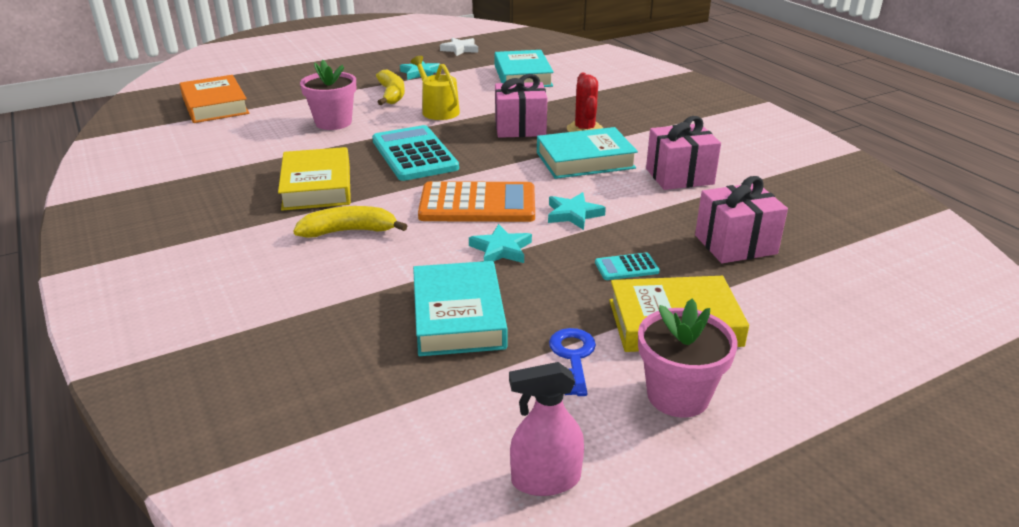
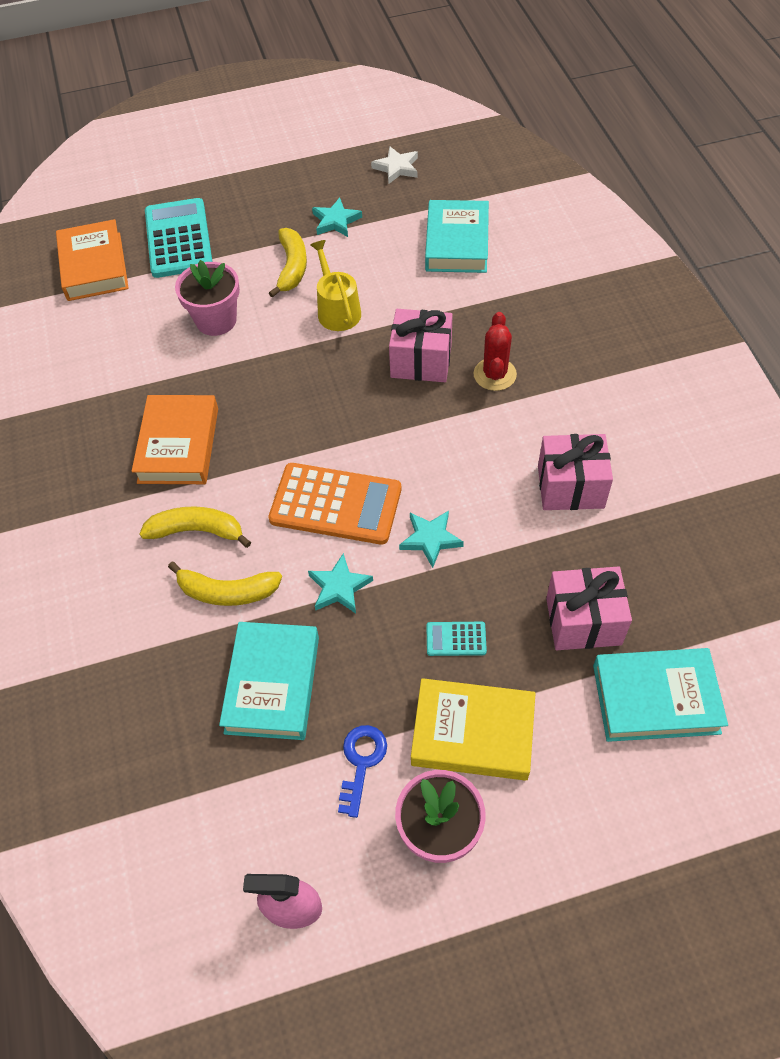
camera: 15 degrees right, 25 degrees up
(317, 186) = (178, 445): yellow book -> orange book
(391, 263) = (227, 591): none -> yellow banana
(414, 154) = (291, 399): turquoise calculator -> turquoise calculator (178, 239)
(585, 160) = (475, 439): turquoise book -> turquoise book (655, 698)

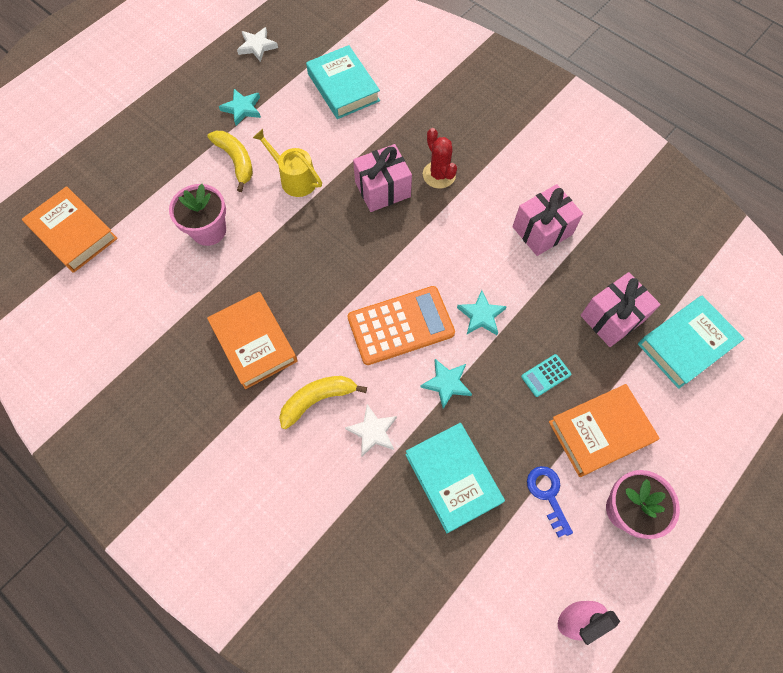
camera: 35 degrees left, 10 degrees up
(178, 239) = (127, 178): turquoise calculator -> none
(227, 591) = (373, 431): yellow banana -> white star
(472, 733) = (600, 432): yellow book -> orange book

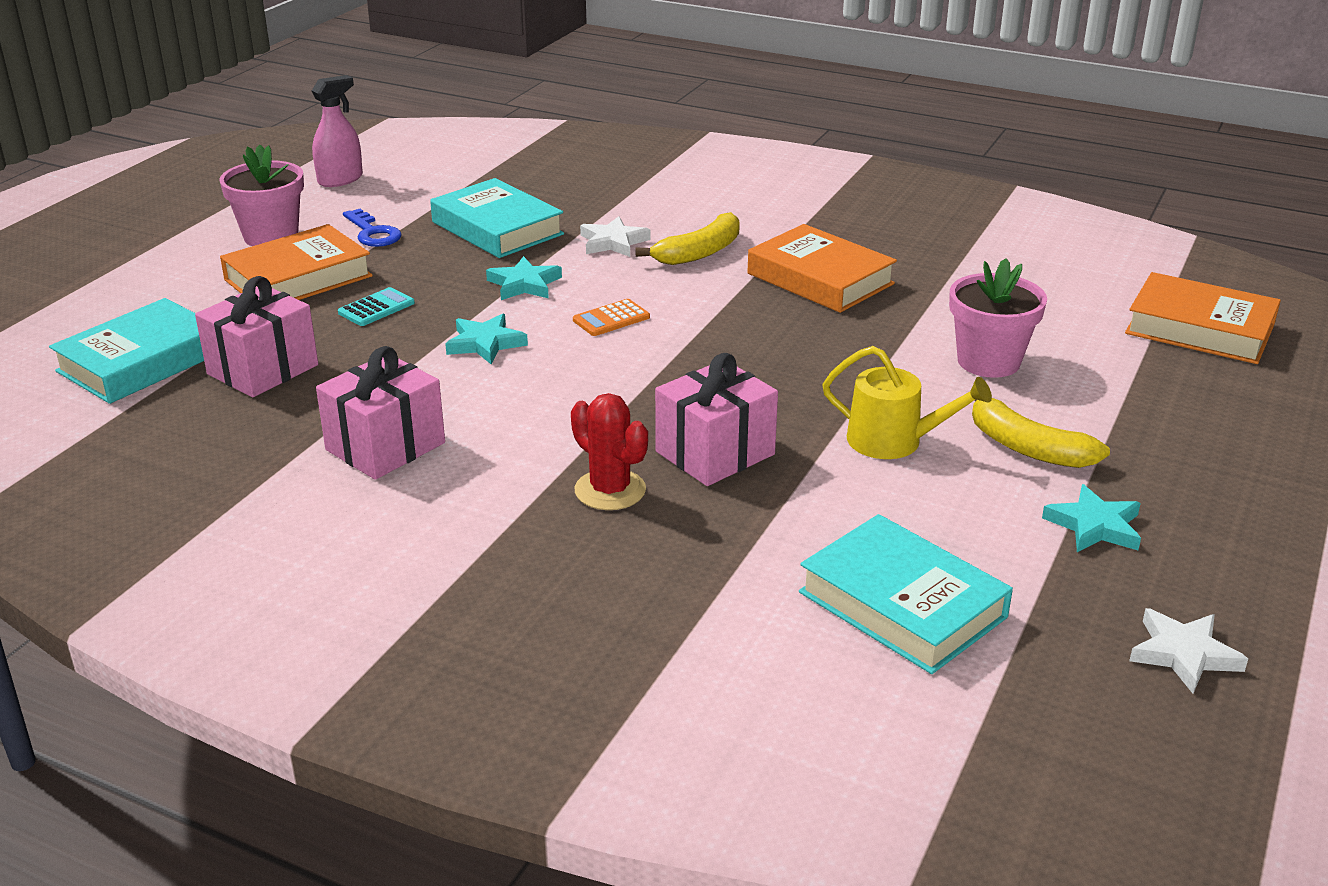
camera: 165 degrees right, 35 degrees down
(401, 325) = (611, 319): orange calculator -> orange calculator, size x0.45

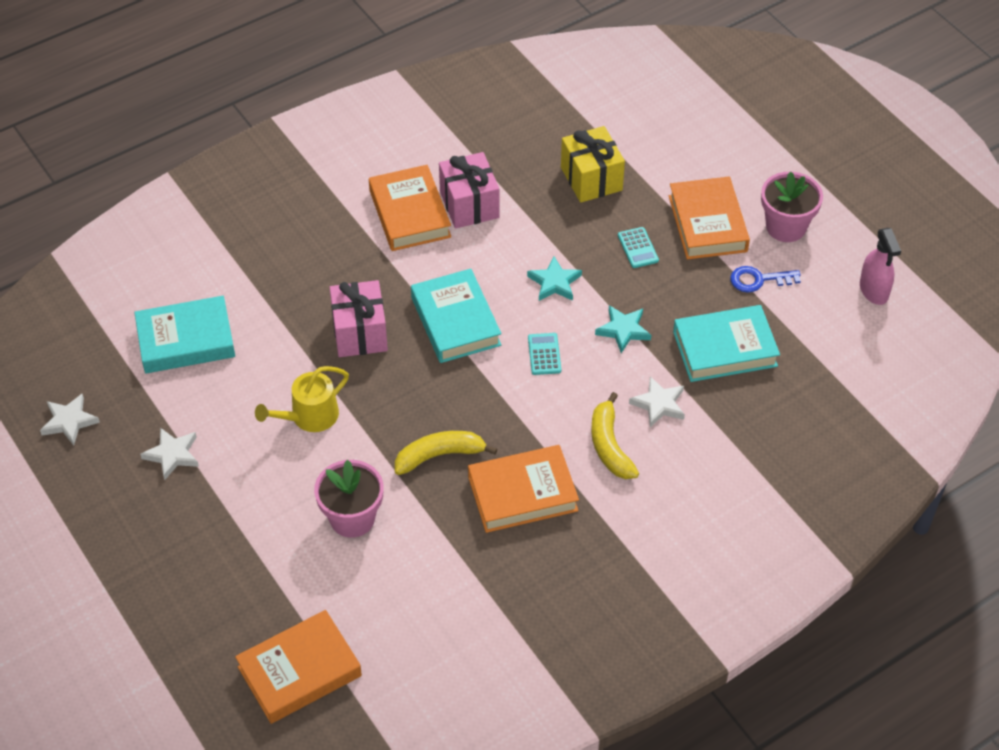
camera: 120 degrees right, 20 degrees up
(141, 362) = (636, 133): turquoise book -> turquoise book (455, 321)
(263, 369) = (591, 179): pink gift -> yellow gift
(444, 491) = (409, 214): none -> orange book
(610, 490) = (360, 276): red cactus -> none
(611, 319) = (544, 354): orange calculator -> turquoise calculator
(1027, 447) = (256, 474): yellow banana -> yellow banana (439, 456)
(1094, 526) = (172, 455): turquoise star -> white star

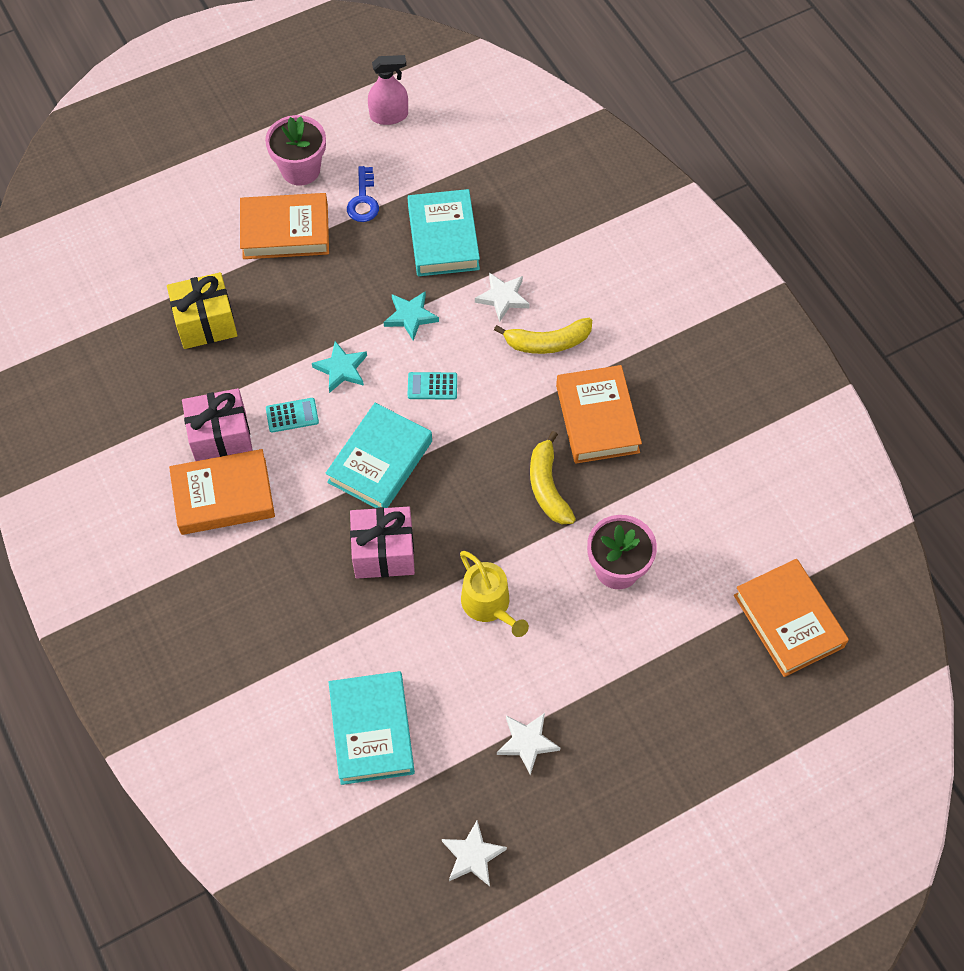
camera: 85 degrees left, 10 degrees up
(455, 321) = (380, 461): turquoise book -> turquoise book turned 45 degrees counterclockwise
(638, 248) = (307, 293): turquoise calculator -> turquoise calculator (292, 415)

